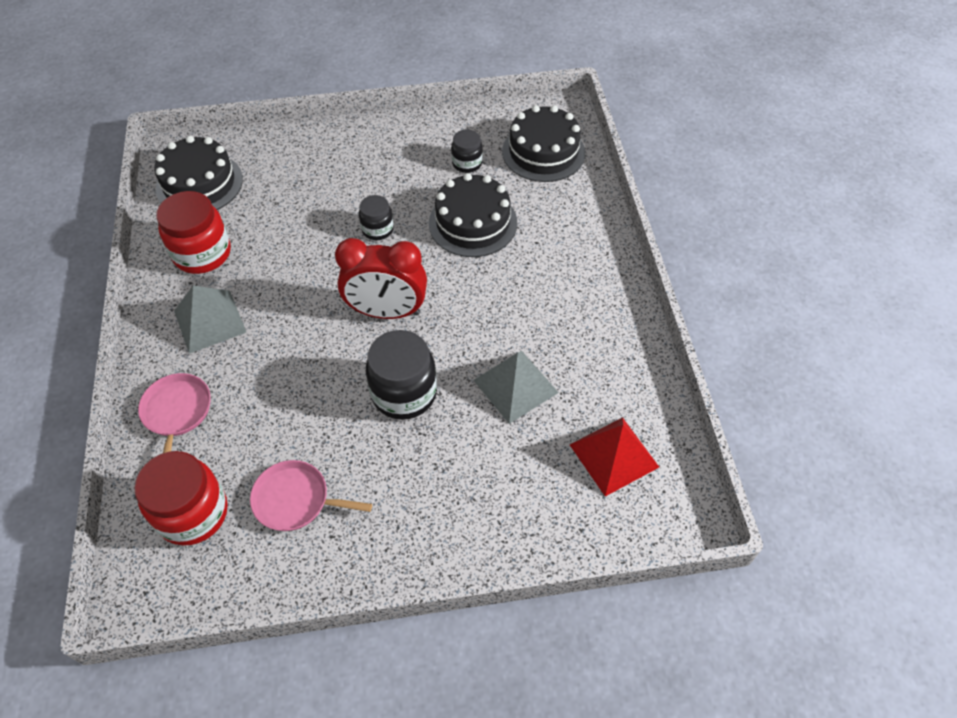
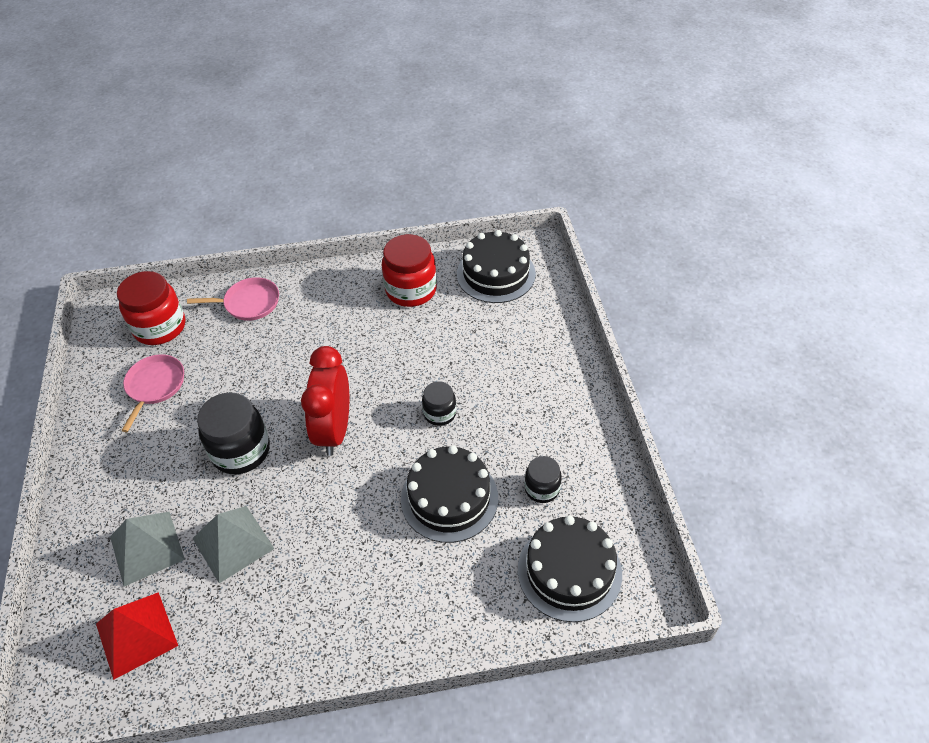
camera: 90 degrees right, 5 degrees down
(209, 321) = (336, 307): grey pyramid -> grey pyramid (147, 547)

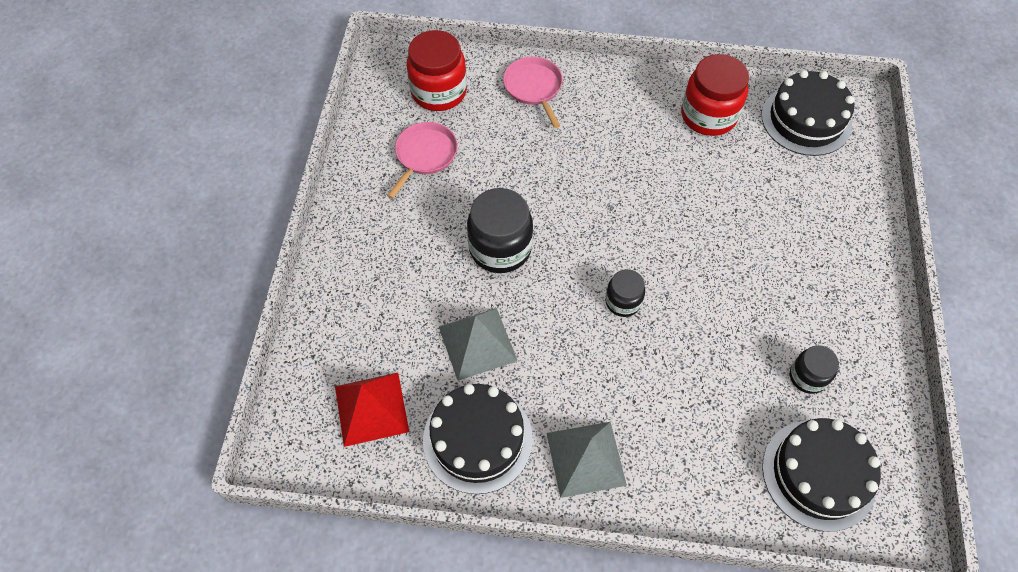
camera: 15 degrees right, 10 degrees up
(147, 547) = (393, 324): grey pyramid -> grey pyramid (585, 458)
(249, 303) = (534, 88): pink pan -> pink pan turned 120 degrees counterclockwise
(334, 430) = (599, 252): red clock -> none
(440, 413) = (713, 263): black jar -> black jar (623, 302)
(449, 498) = (706, 359): black cake -> black cake (477, 439)

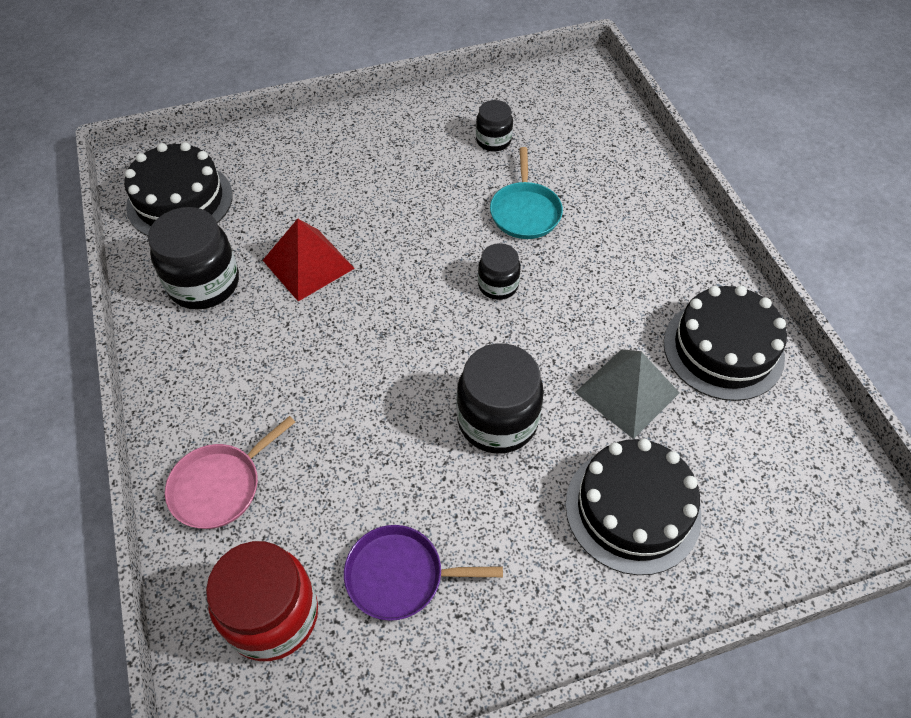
camera: 115 degrees left, 5 degrees down
(371, 408) = (767, 459): red pyramid -> red pyramid (308, 264)
(425, 155) = (400, 576): pink pan -> purple pan
(585, 458) = (676, 262): grey pyramid -> none
(699, 360) = (525, 212): none -> turquoise pan
(708, 116) = (204, 283): red jar -> black jar
(818, 474) = (576, 118): black cake -> black cake (632, 509)

